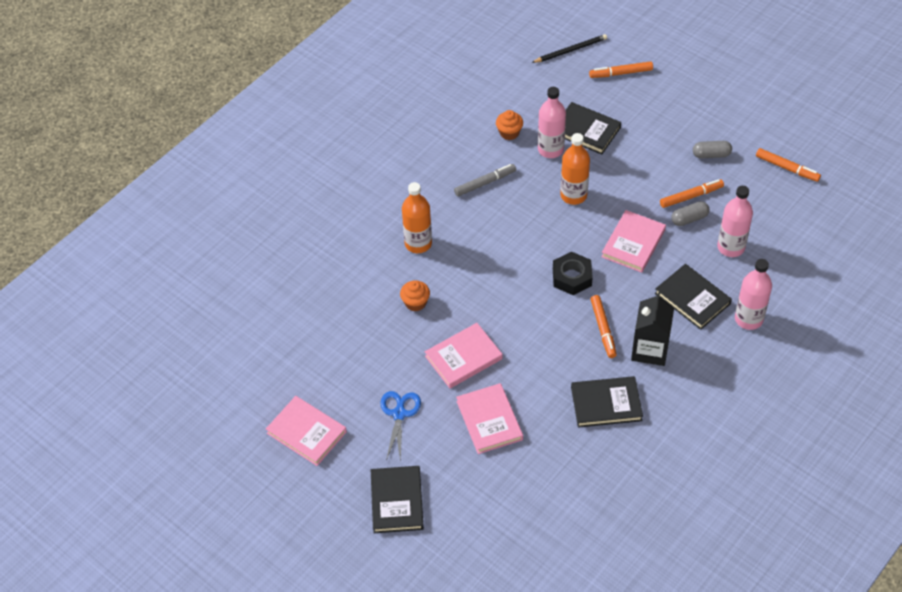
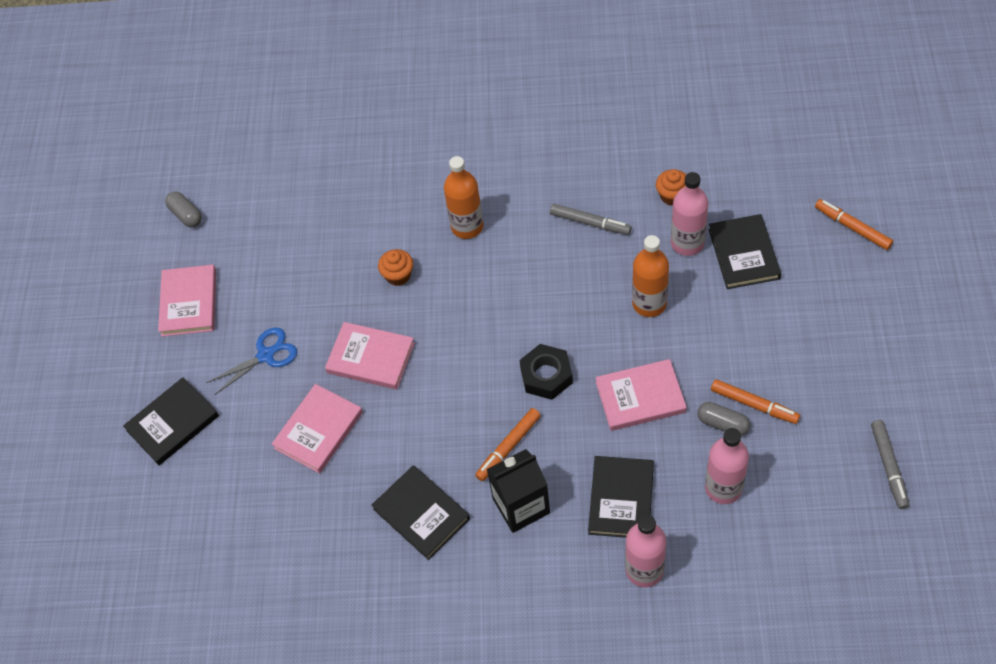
camera: 55 degrees right, 5 degrees up
(570, 50) = (834, 165): black pencil -> none
(711, 155) = (830, 383): grey capsule -> grey capsule (186, 215)
(787, 168) = (888, 466): orange marker -> grey marker

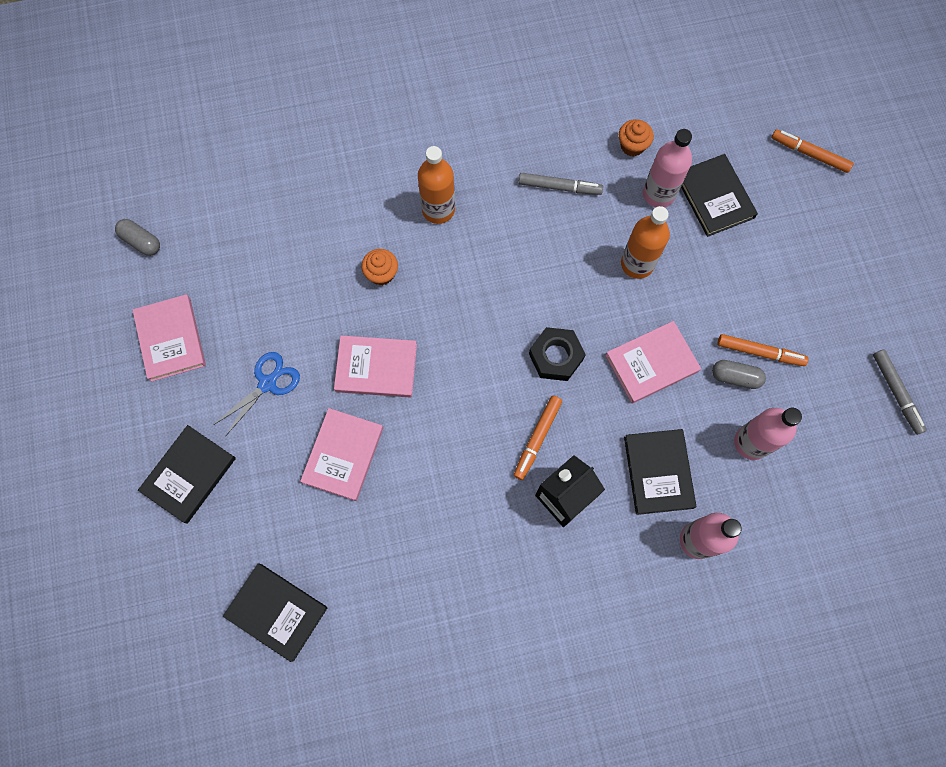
camera: 20 degrees left, 15 degrees up
(421, 514) = (469, 524): black book -> black book (277, 611)

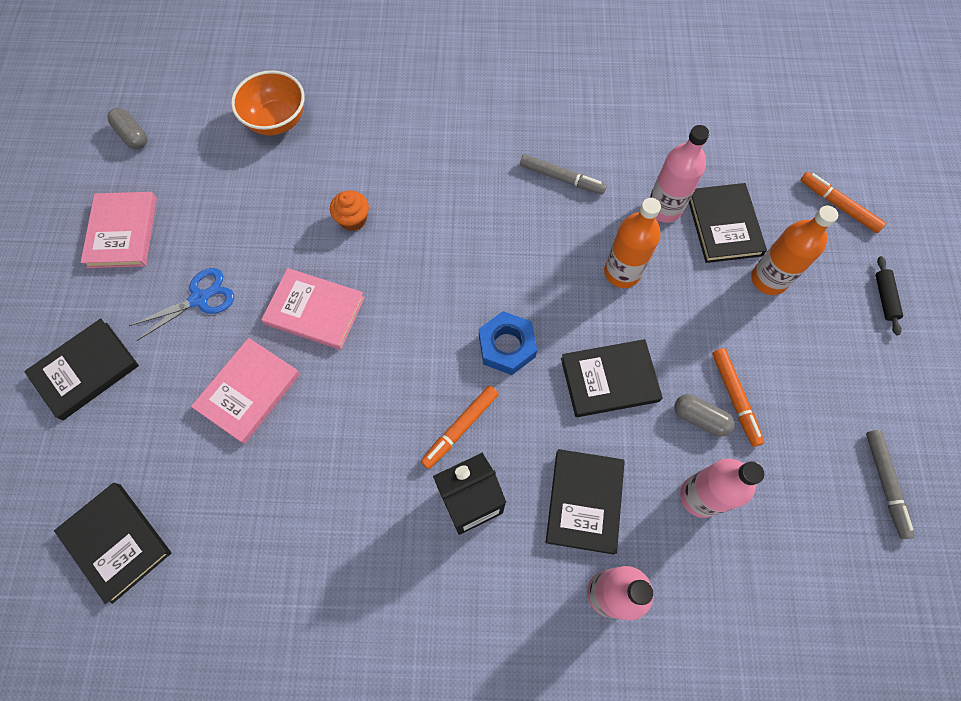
camera: 15 degrees right, 5 degrees down
(276, 193) = (277, 121): none -> orange bowl
(438, 209) = (431, 172): orange bottle -> orange bottle (768, 279)
(556, 357) = (507, 346): black nut -> blue nut
(632, 146) = (649, 156): orange cupcake -> none
(651, 363) = (609, 380): pink book -> black book
(760, 352) = (734, 398): orange marker -> orange marker turned 45 degrees clockwise
(865, 231) = (884, 298): none -> black rolling pin

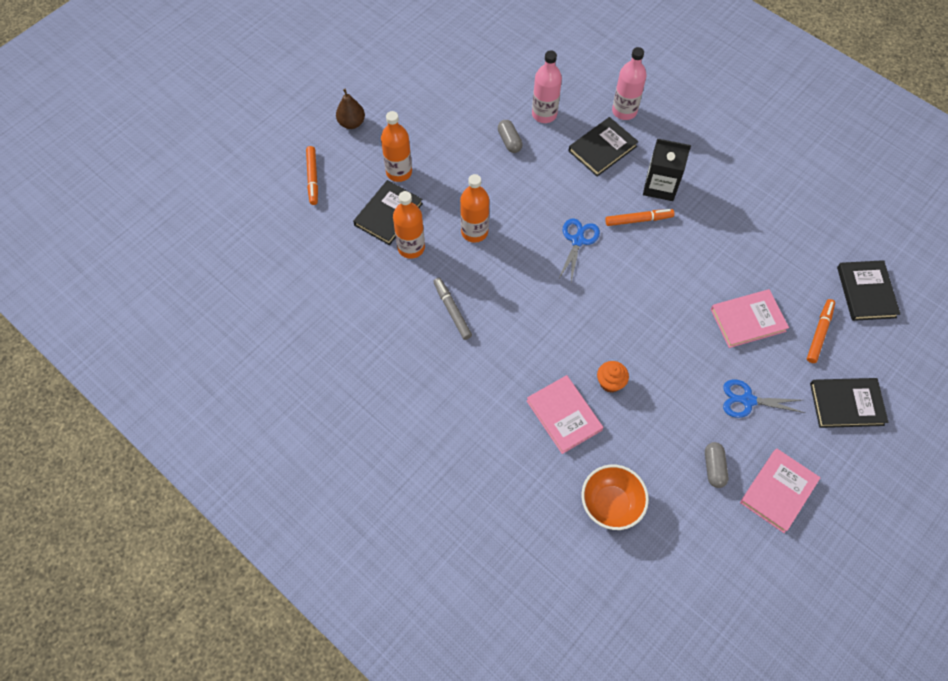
camera: 140 degrees left, 5 degrees down
(132, 135) = (731, 578): grey capsule -> grey capsule (714, 467)
(315, 311) = (677, 339): pink book -> pink book (564, 415)
(507, 346) = (578, 240): blue nut -> blue scissors
(609, 380) = (537, 187): black book -> none
(664, 208) = (411, 247): pink bottle -> orange bottle
(734, 398) = (482, 137): orange marker -> orange marker (819, 333)
(884, 298) = (352, 123): black rolling pin -> brown pear
(885, 484) = (453, 63): grey marker -> none

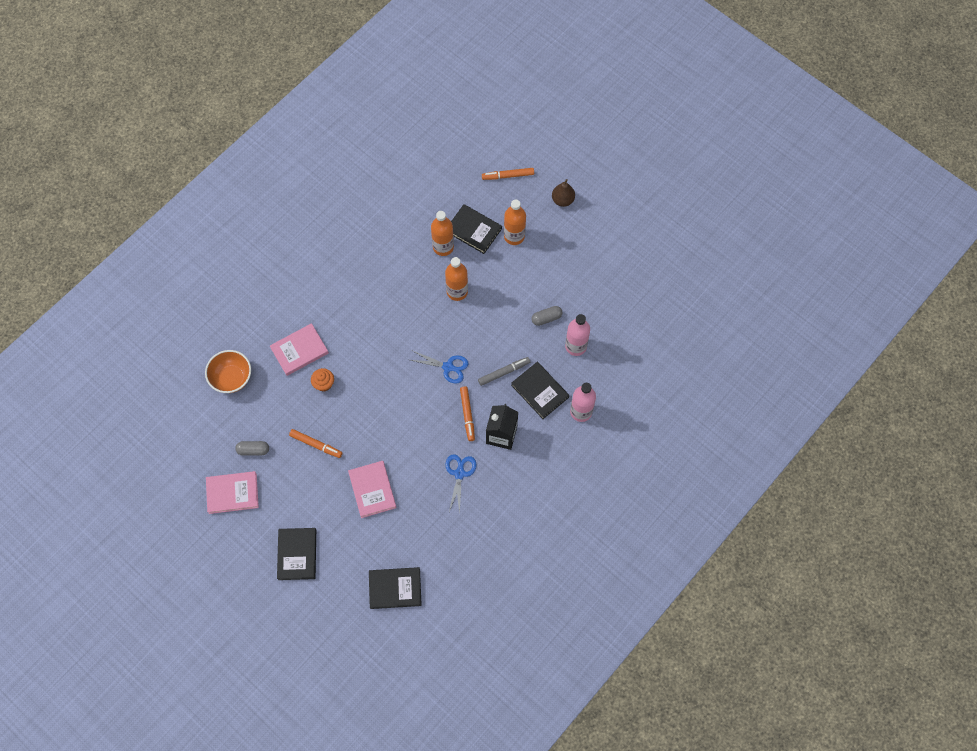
camera: 90 degrees right, 5 degrees up
(452, 310) = (387, 276): grey marker -> grey marker (504, 372)
(747, 400) = (304, 481): blue scissors -> blue scissors (459, 473)
(778, 491) = (232, 493): pink book -> pink book turned 45 degrees counterclockwise
(819, 333) = (359, 544): orange marker -> orange marker (316, 445)

